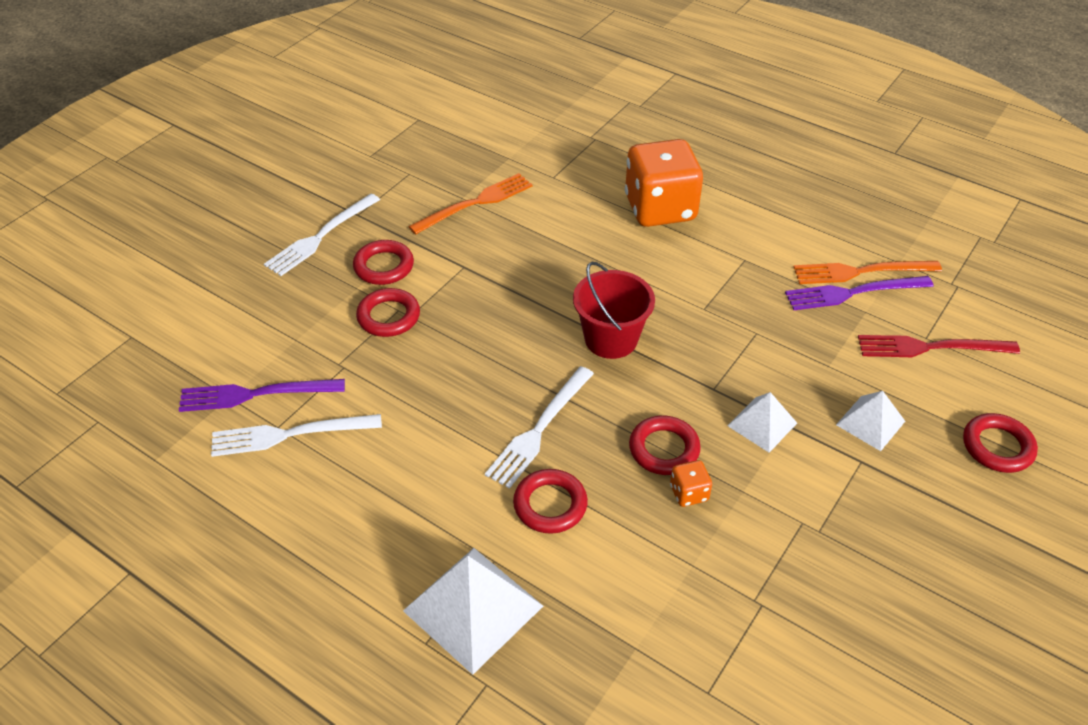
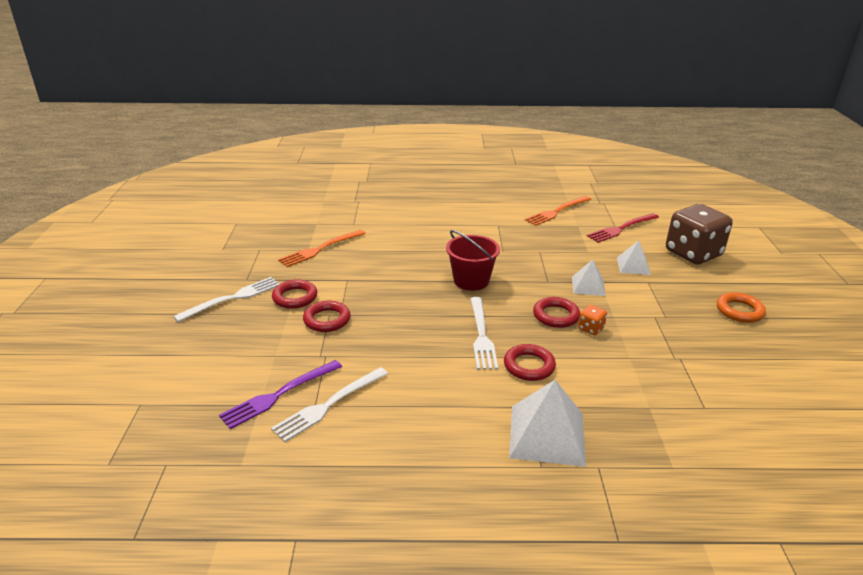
camera: 35 degrees left, 15 degrees down
(320, 237) = (233, 298): white fork -> white fork turned 135 degrees counterclockwise
(476, 203) = (320, 249): orange fork -> orange fork turned 150 degrees counterclockwise
(660, 208) = (430, 218): orange dice -> none
(853, 293) = (563, 220): purple fork -> none
(948, 582) = (739, 311): none -> orange ring
(997, 447) = (693, 253): red ring -> brown dice

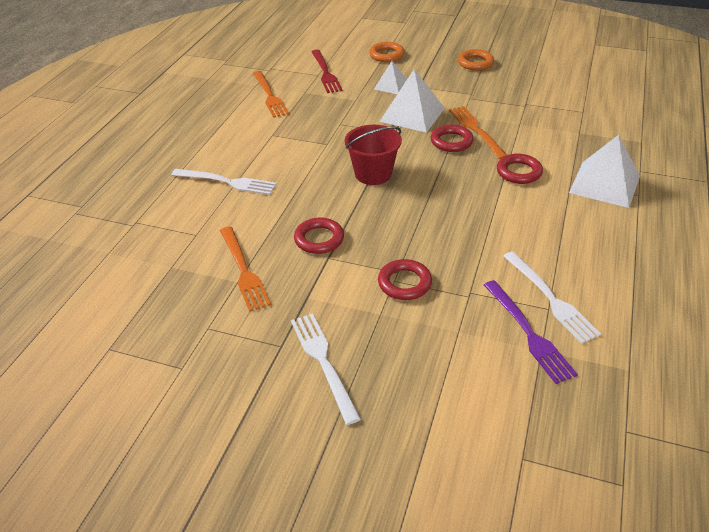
camera: 70 degrees left, 10 degrees up
(295, 297) = (347, 304): red ring -> red ring (319, 239)
(481, 335) = (467, 187): white fork -> white fork (227, 182)
(588, 286) = (412, 114): white pyramid -> white pyramid, size x1.73
(590, 328) = (476, 130): orange dice -> orange fork
(693, 253) = (386, 55): brown dice -> orange ring

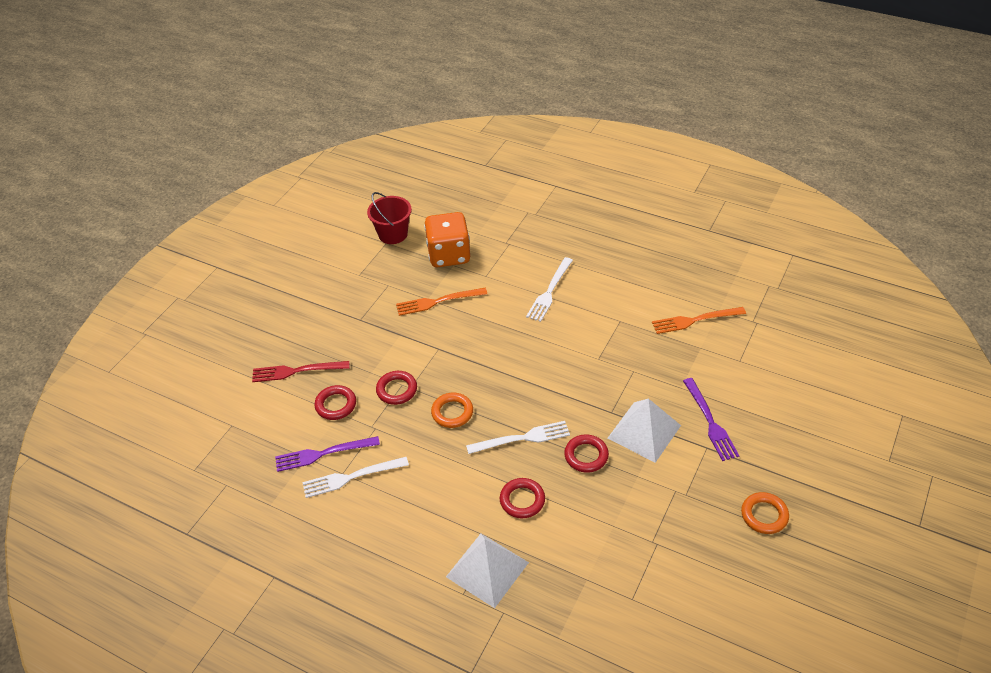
camera: 100 degrees right, 5 degrees up
(150, 273) = (449, 255): none -> orange dice
(319, 239) = (461, 344): red ring -> red ring (336, 405)
(323, 362) = (339, 339): white fork -> white fork (522, 438)
(325, 73) = (743, 367): red fork -> red fork (296, 371)
(373, 174) = (542, 387): red bucket -> red bucket (393, 234)
(386, 55) = (788, 427): orange ring -> orange ring (452, 412)
(391, 85) = (710, 422): white pyramid -> purple fork
(476, 130) = (605, 481): orange fork -> none

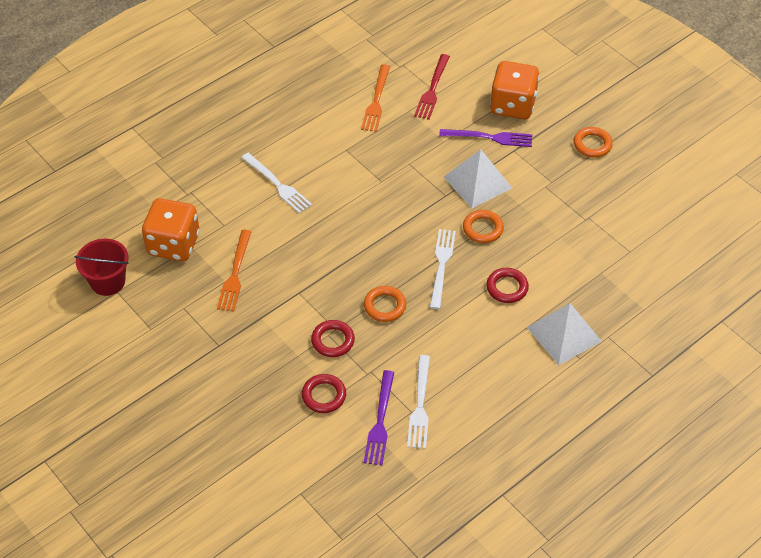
camera: 70 degrees left, 5 degrees up
(296, 371) = (258, 418): red fork -> red fork (432, 89)
(586, 456) = (482, 229): red ring -> orange ring
(768, 426) = (512, 105): none -> orange dice

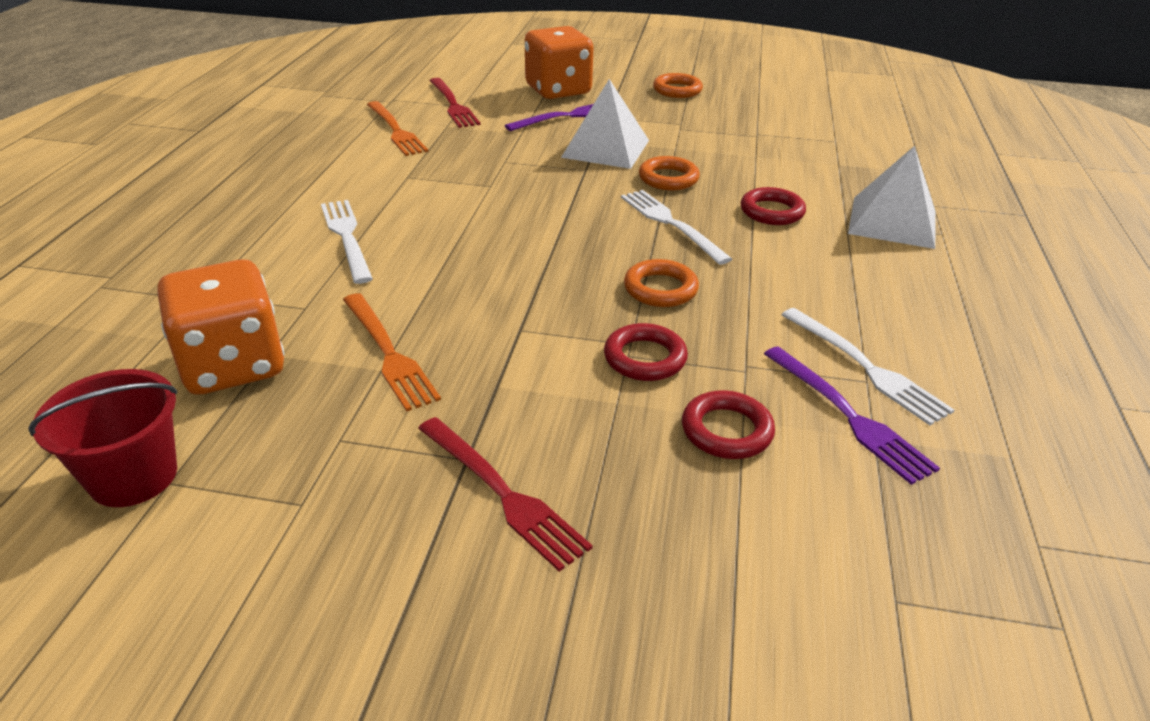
camera: 40 degrees left, 15 degrees down
(217, 368) = (503, 494): none -> red fork
(277, 185) = (347, 237): white fork -> white fork turned 120 degrees counterclockwise

